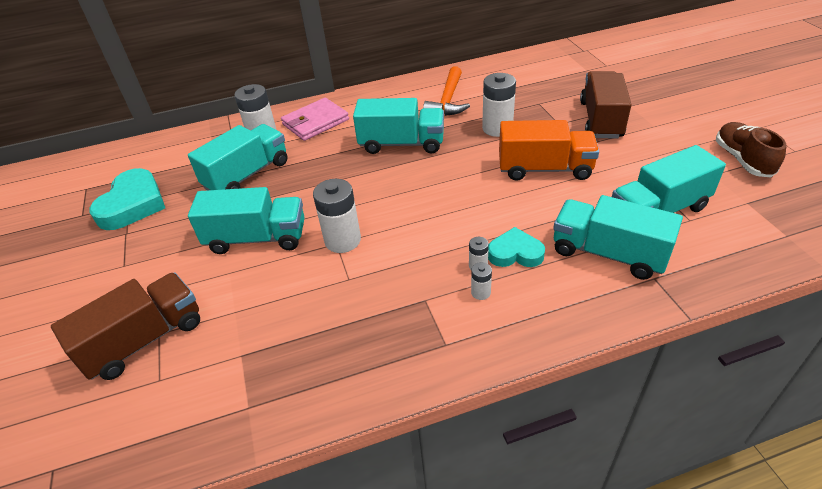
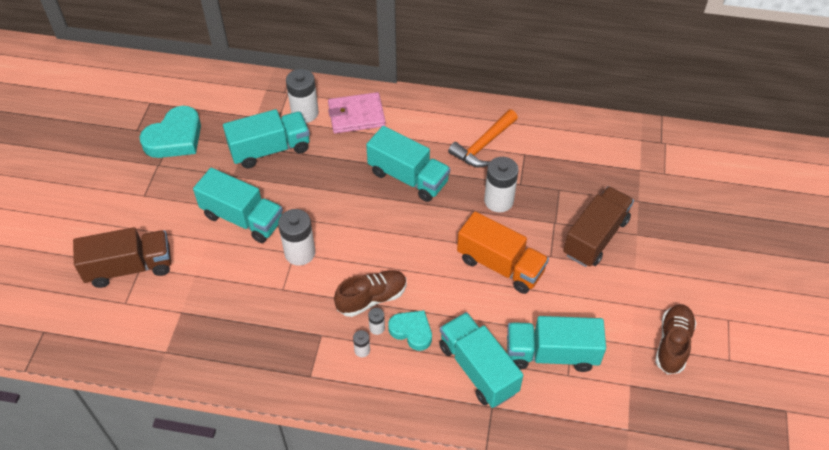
camera: 25 degrees right, 10 degrees up
(450, 245) = (372, 298): none -> brown shoe

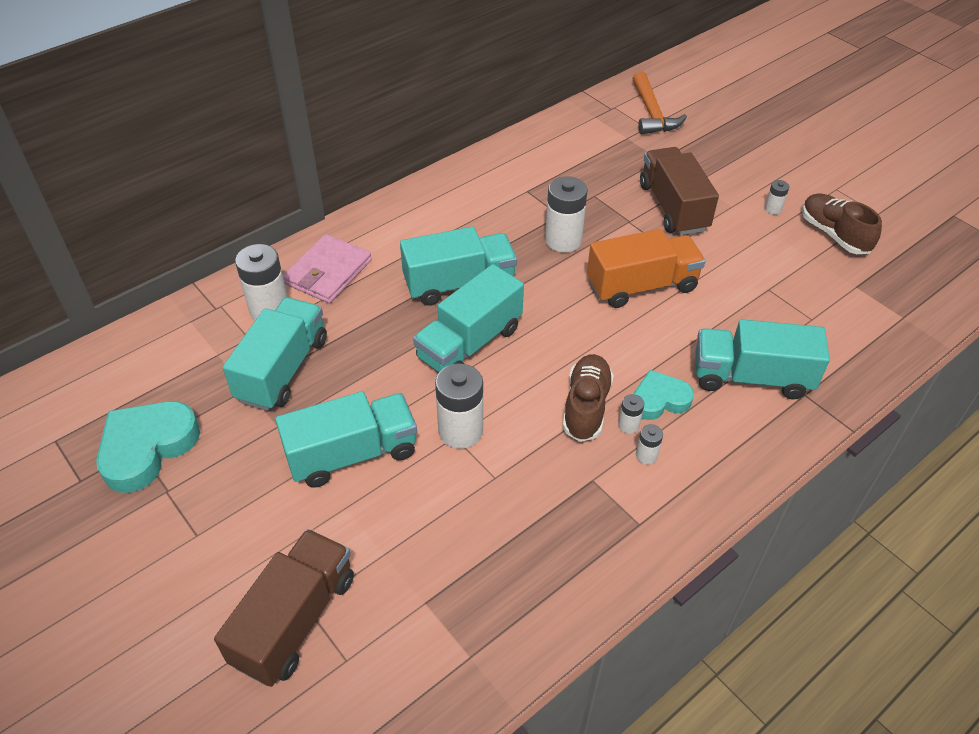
camera: 50 degrees left, 5 degrees down
(175, 138) = (147, 448): turquoise heart -> turquoise heart turned 135 degrees counterclockwise
(483, 145) = (483, 209): orange hammer -> orange hammer (652, 113)
(551, 354) = (778, 315): turquoise truck -> turquoise truck (469, 343)
(659, 293) = (773, 209): none -> white battery

